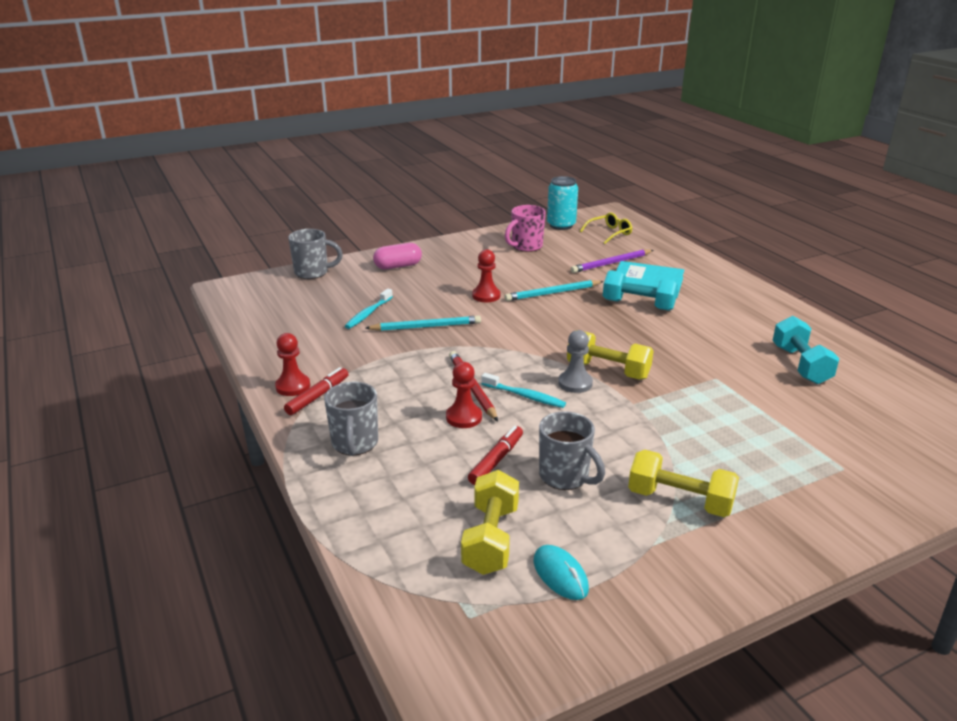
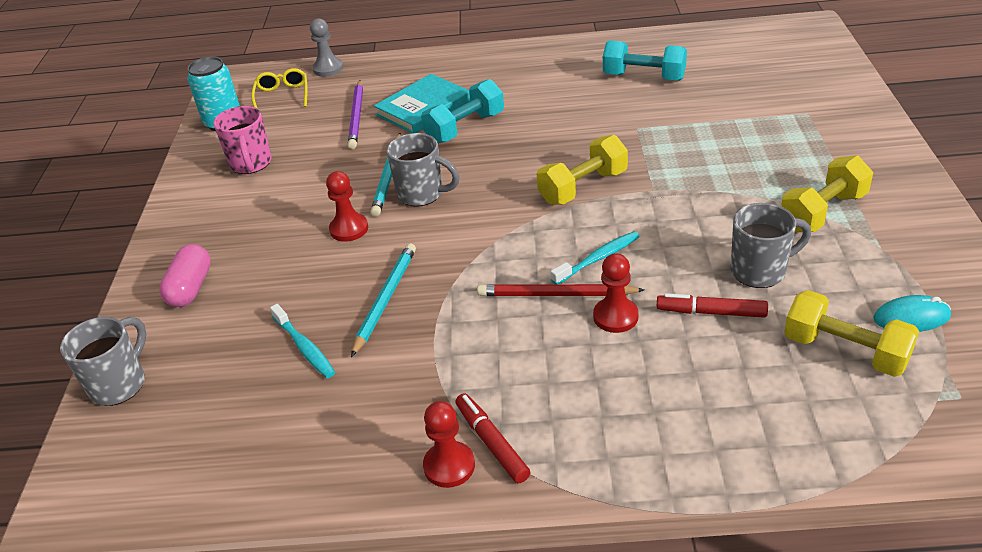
camera: 60 degrees left, 10 degrees up
(355, 444) = (624, 426): grey mug -> grey mug (422, 194)
(496, 460) = (711, 312): red marker -> red marker turned 45 degrees counterclockwise
(575, 383) = (594, 216): grey pawn -> grey pawn (328, 69)

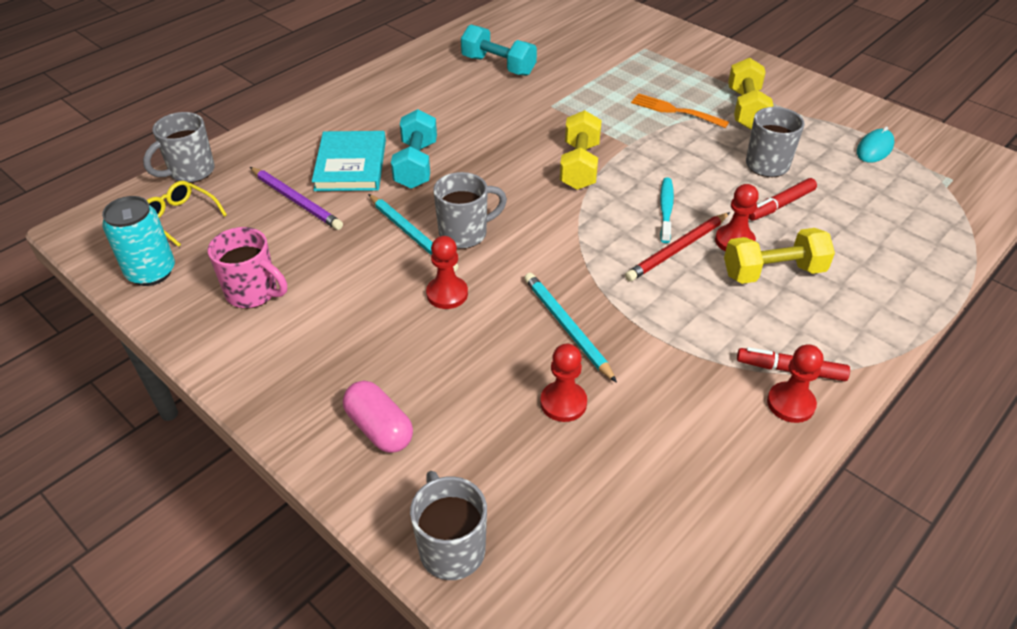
camera: 50 degrees left, 5 degrees up
(304, 347) = (563, 403): turquoise toothbrush -> red pawn
(328, 69) = (190, 172): grey pawn -> grey mug
(644, 77) = (498, 66): turquoise dumbbell -> turquoise dumbbell turned 60 degrees clockwise
(745, 181) = (676, 111): none -> orange fork
(845, 351) = (874, 186): yellow dumbbell -> yellow dumbbell (773, 272)

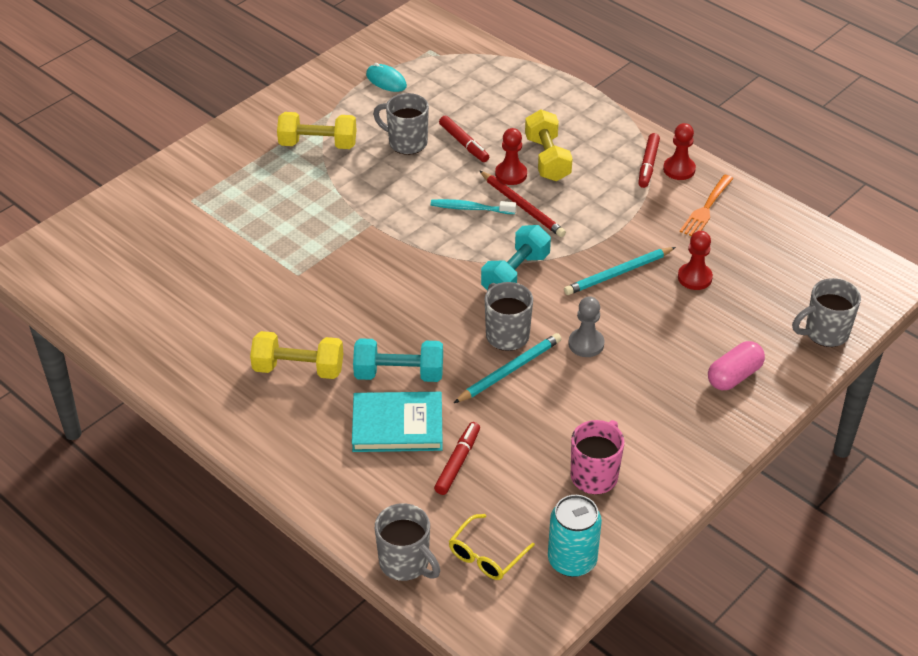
camera: 90 degrees left, 0 degrees up
(296, 200) = (457, 462): purple pencil -> red marker
(447, 294) = (586, 344): red pawn -> grey pawn
(498, 66) = (211, 314): turquoise dumbbell -> turquoise dumbbell (515, 274)
(579, 166) = (405, 258): yellow dumbbell -> yellow dumbbell (298, 369)
(676, 111) = (316, 189): orange fork -> orange fork (706, 208)

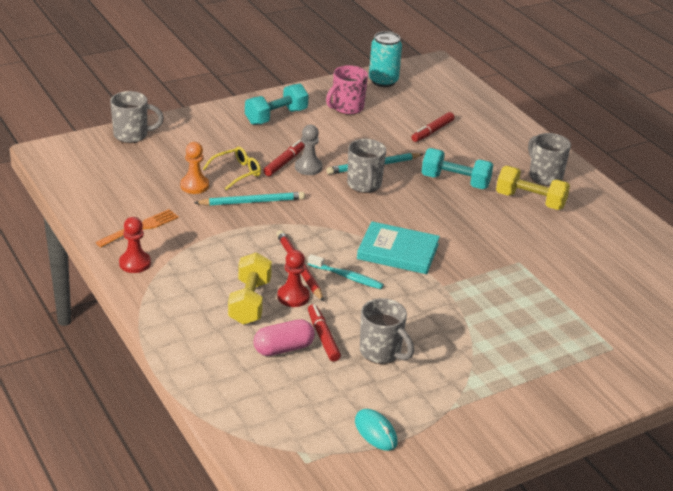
camera: 165 degrees left, 10 degrees down
(318, 144) = (474, 374): yellow dumbbell -> none
(397, 425) = (466, 156): turquoise book -> turquoise book (398, 251)
(405, 563) = (482, 100): grey mug -> grey mug (544, 176)
(486, 555) = (433, 93): yellow glasses -> yellow glasses (237, 172)
(515, 274) = (335, 220): turquoise dumbbell -> turquoise dumbbell (276, 117)
(648, 165) = (159, 274): red marker -> red marker (284, 162)
(694, 278) = (194, 186): red pawn -> orange pawn
(734, 376) = (218, 129): pink capsule -> pink capsule (283, 348)

